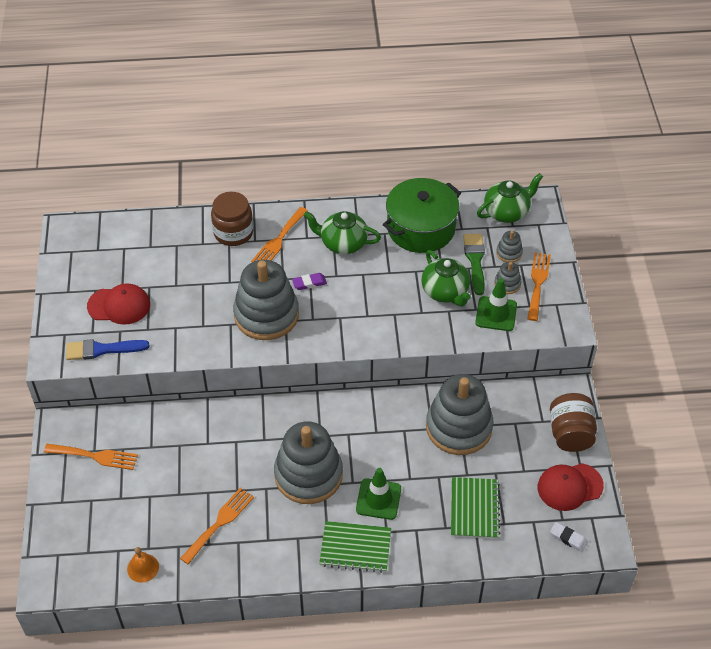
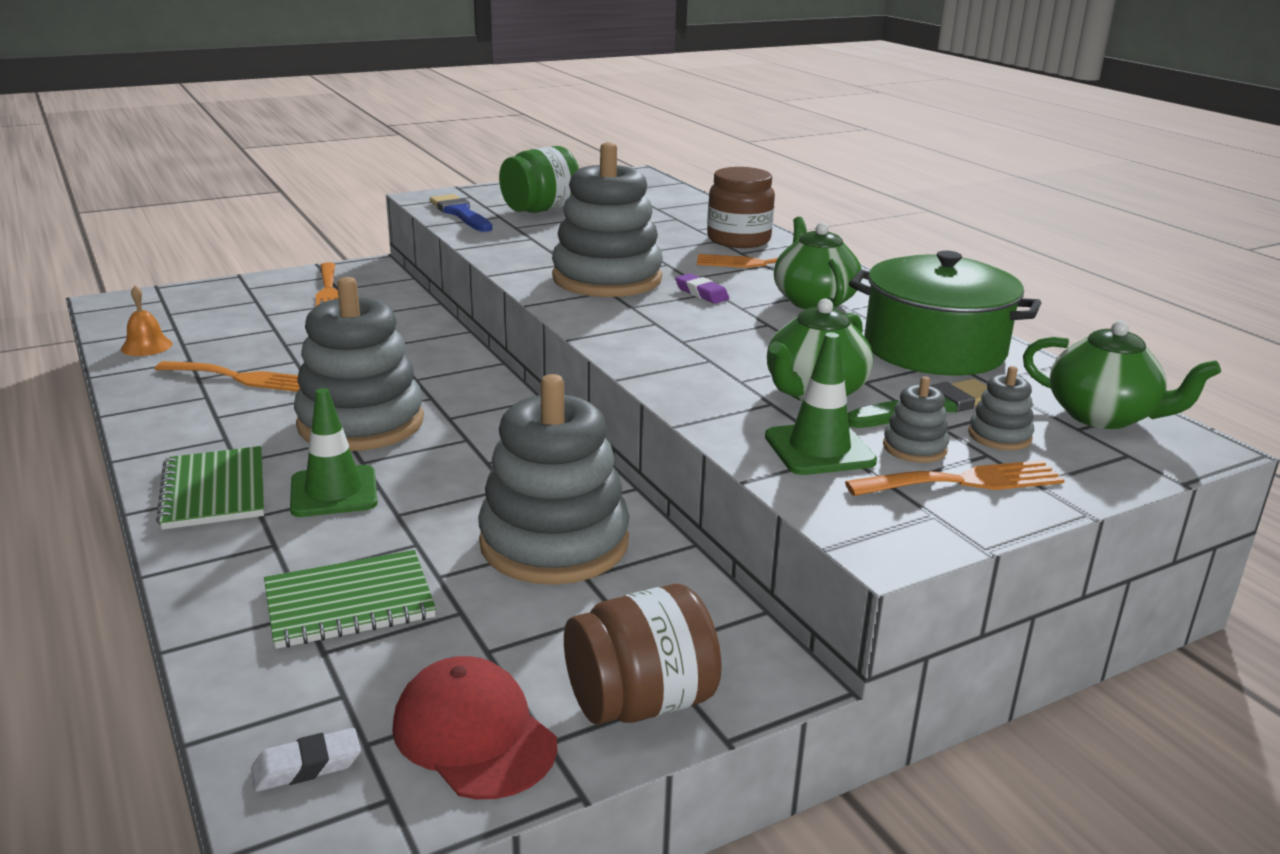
camera: 65 degrees right, 25 degrees down
(119, 305) = (541, 210): red cap -> green jar
(568, 538) = (307, 766): white eraser -> white eraser turned 60 degrees clockwise

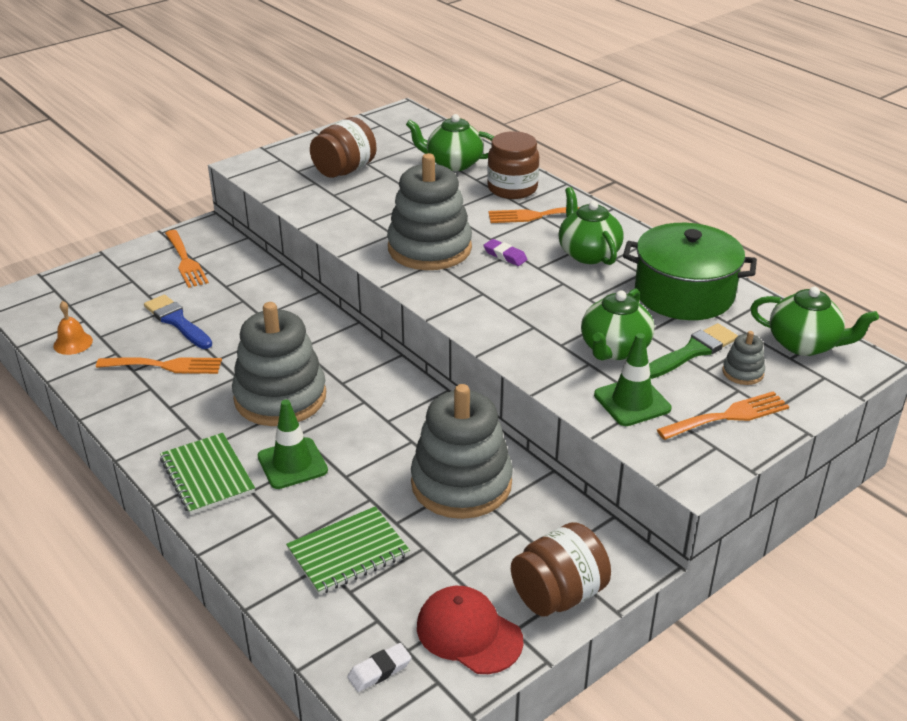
camera: 10 degrees left, 10 degrees up
(460, 213) = (282, 183): blue brush -> blue brush (177, 321)
(541, 210) = (344, 170): green jar -> brown jar
(675, 215) = (453, 163): none -> green teapot
(914, 448) = (691, 391): grey stacking toy -> none

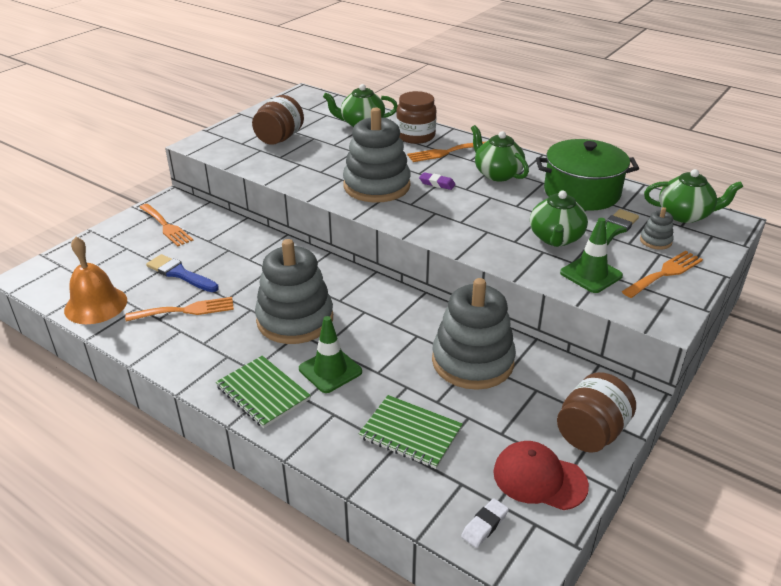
camera: 15 degrees left, 0 degrees up
(73, 343) = (96, 305): orange bell -> orange bell, size x1.83
(348, 552) = (410, 433): green notebook -> green notebook turned 75 degrees clockwise

